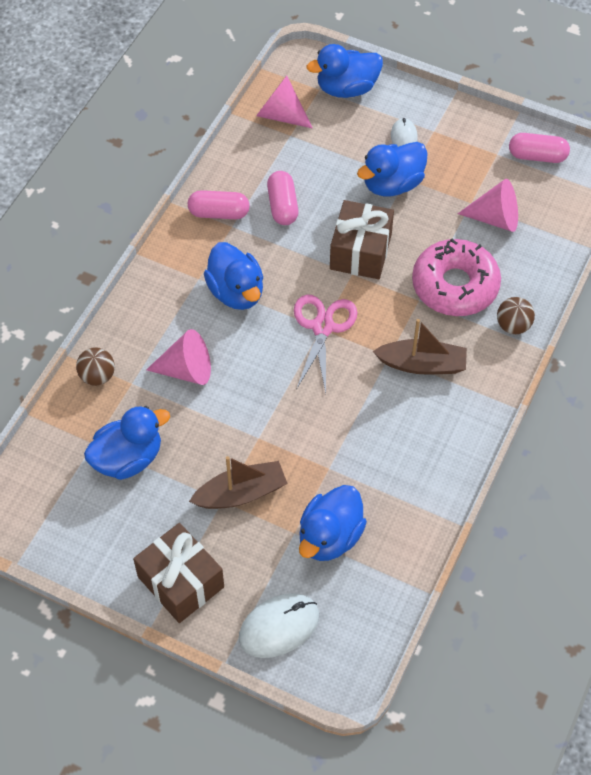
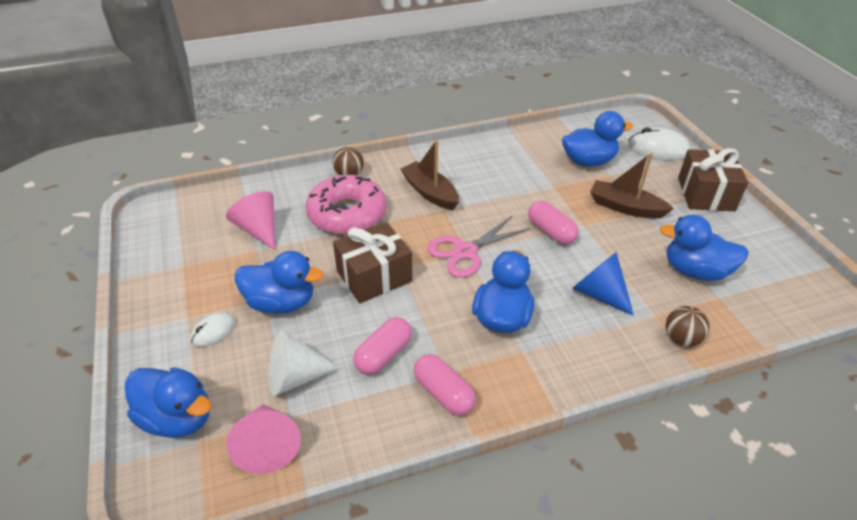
camera: 135 degrees left, 15 degrees down
(186, 370) = (599, 293): pink cone -> blue cone
(316, 154) = (295, 377): none -> white cone
(537, 156) = (164, 243): pink capsule -> pink capsule (550, 232)

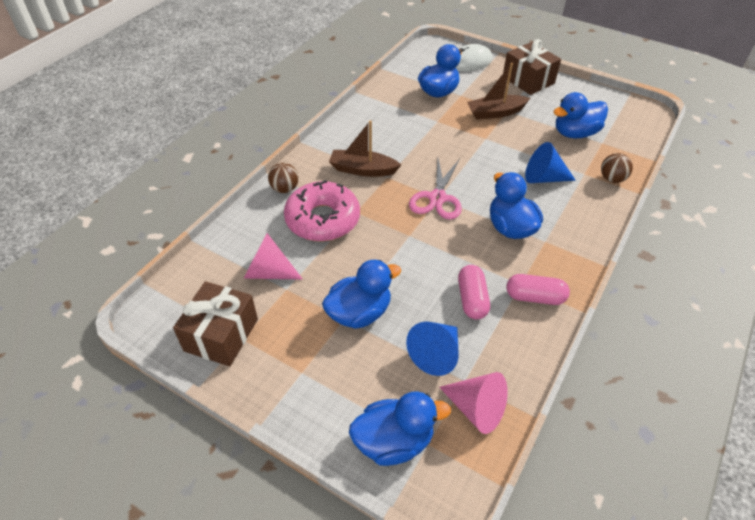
camera: 40 degrees left, 5 degrees up
(213, 331) = (337, 367): white mouse -> none
(295, 377) = (436, 354): white cone -> blue cone
(374, 276) = (399, 252): brown gift -> brown gift (221, 335)
(550, 232) = (472, 154): pink capsule -> none

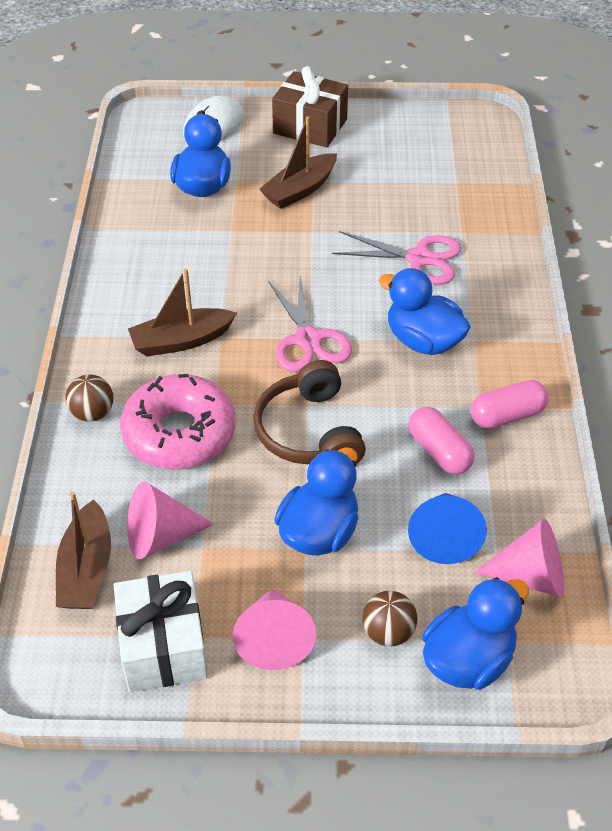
camera: 30 degrees left, 0 degrees up
(215, 271) = (86, 569): none -> brown boat
(221, 335) = (163, 646): brown gift -> white gift
(285, 363) = (274, 639): none -> pink cone
(398, 251) = (309, 431): none -> brown headphones
(543, 178) = (419, 258): blue cone -> pink scissors
(575, 133) = (417, 182): blue duck -> none
(612, 179) = (498, 227): brown ball -> brown ball (388, 632)

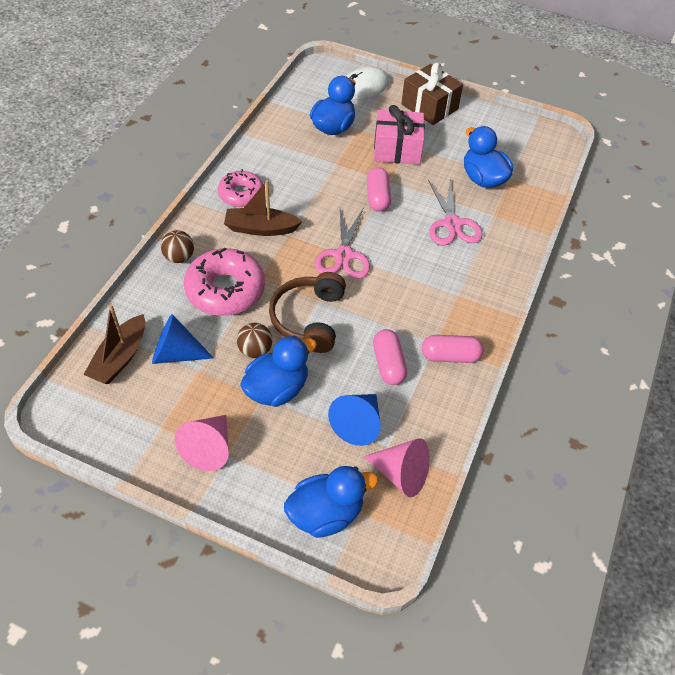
camera: 20 degrees right, 5 degrees up
(130, 306) = (241, 194): none -> pink donut
(160, 536) = (176, 353): pink cone -> blue cone
(163, 646) = (138, 425): white gift -> none
(300, 190) = (397, 149): brown boat -> pink gift
(309, 255) = (377, 197): none -> pink capsule
(388, 632) = (284, 473): brown ball -> brown ball (255, 350)
(419, 258) = (452, 224): pink scissors -> pink scissors turned 45 degrees clockwise
(423, 341) = (421, 283): blue duck -> blue duck (483, 179)

